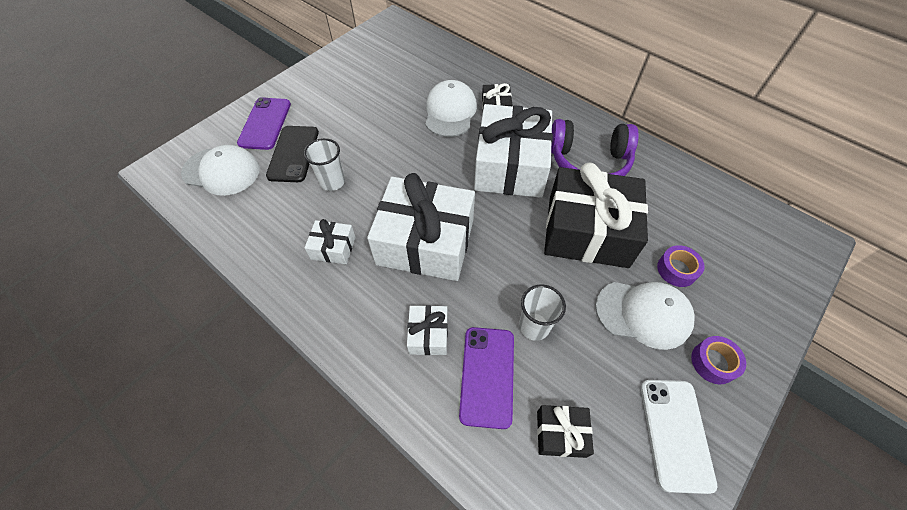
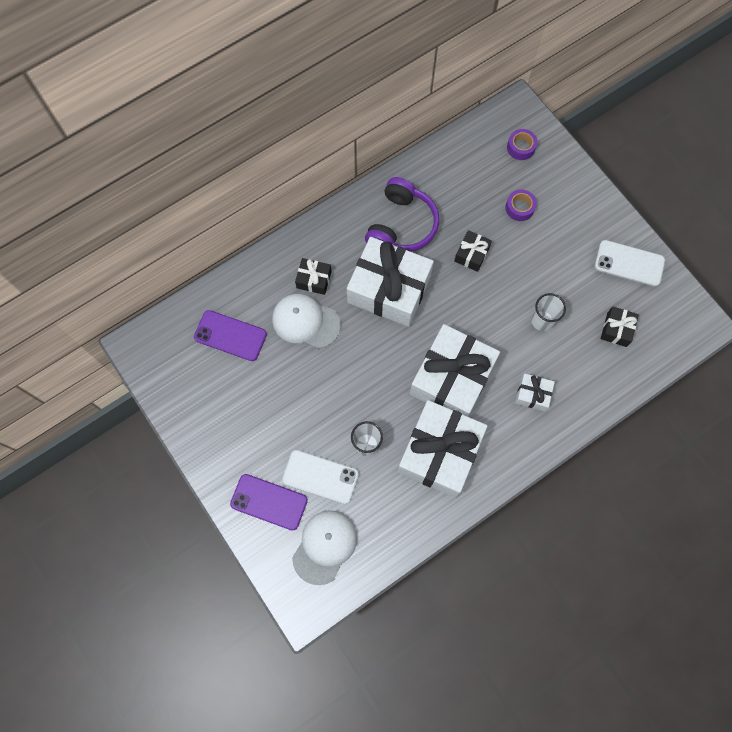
camera: 75 degrees left, 15 degrees up
(293, 154) = (320, 477): black phone -> white phone
(333, 248) = (439, 453): white gift -> white gift, size x2.25
(487, 376) = (571, 363): purple phone -> purple phone (230, 335)
(587, 231) = (471, 254): black gift -> black gift, size x0.45
(643, 314) = (548, 245): white cap -> none
(713, 362) = (591, 219): purple tape -> purple tape (521, 147)

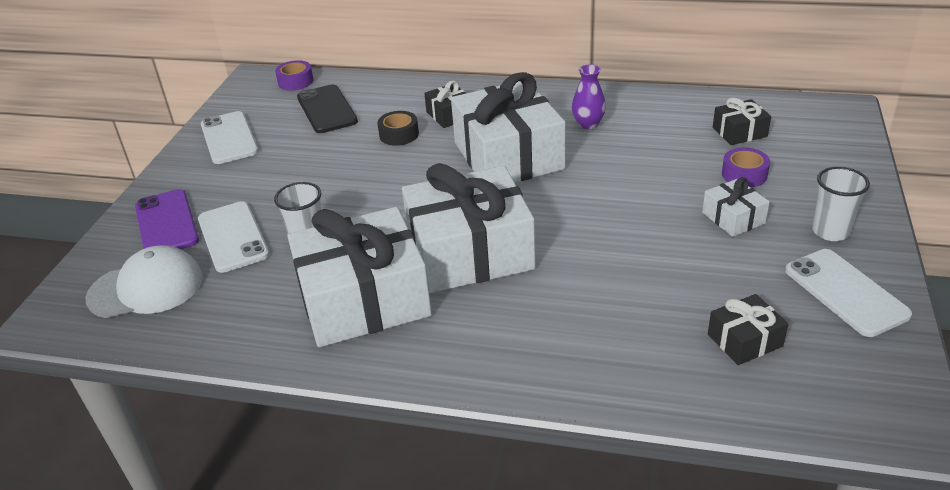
camera: 50 degrees right, 35 degrees down
(204, 411) = (229, 138): none -> white phone
(230, 335) = (327, 109): purple phone -> black phone
(305, 322) = (399, 134): white cap -> black tape
(401, 225) = (588, 124): purple headphones -> purple vase
(471, 254) = (634, 178): black gift -> black gift (739, 132)
(521, 147) = (807, 135): purple tape -> purple tape (295, 81)
(532, 394) = (542, 325): white gift -> white gift (733, 218)
(542, 321) = (647, 272): white cup -> white cup (830, 231)

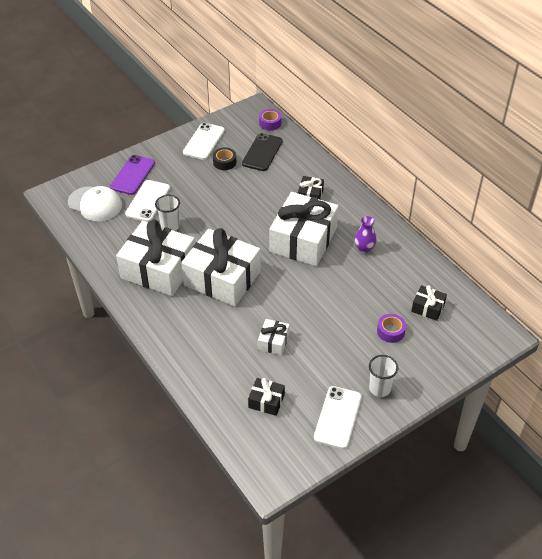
camera: 40 degrees right, 10 degrees up
(399, 134) = (273, 191): black tape -> black tape (224, 162)
(733, 218) = (349, 348): white gift -> white gift (273, 341)

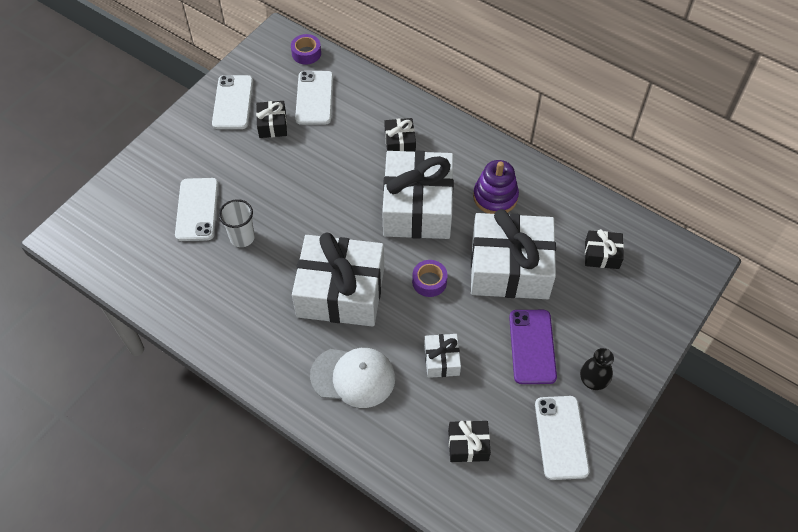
camera: 20 degrees left, 10 degrees up
(95, 204) = (128, 234): white cap -> white cap (353, 377)
(133, 175) = (160, 177): purple phone -> purple phone (532, 346)
(159, 269) = (254, 304): white gift -> white gift (510, 268)
(224, 162) = (272, 125): black tape -> black gift
(262, 152) = (314, 98): black phone -> white phone
(364, 248) = (495, 197): purple vase -> purple stacking toy
(379, 388) = (592, 381): white cup -> black vase
(390, 331) = (573, 300): purple tape -> purple tape (429, 281)

